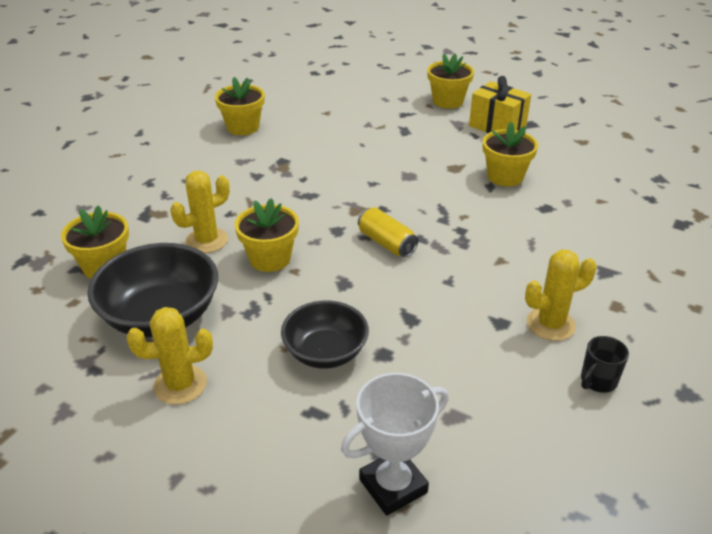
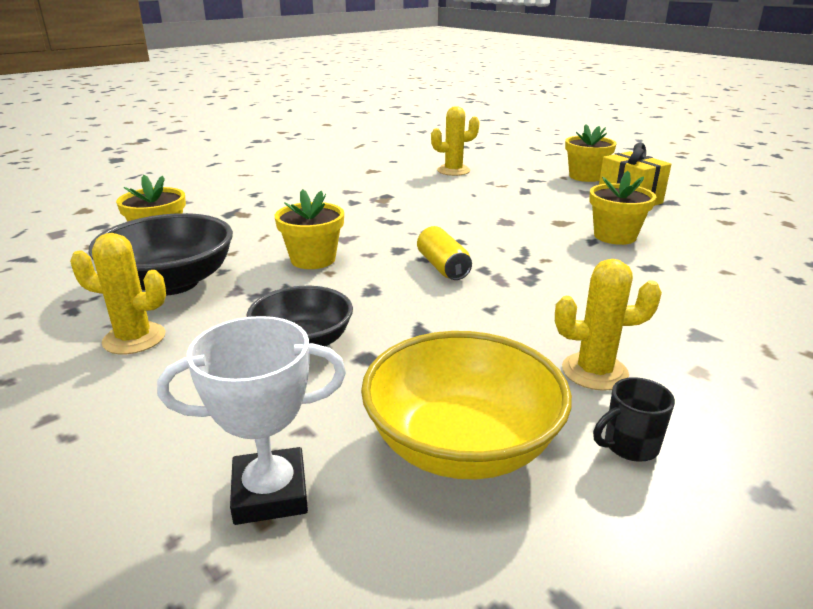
camera: 20 degrees right, 10 degrees down
(207, 240) = (266, 237): yellow cactus -> yellow cactus (453, 171)
(243, 127) = (369, 171): yellow flower pot -> none
(494, 410) = (462, 444): none -> yellow bowl

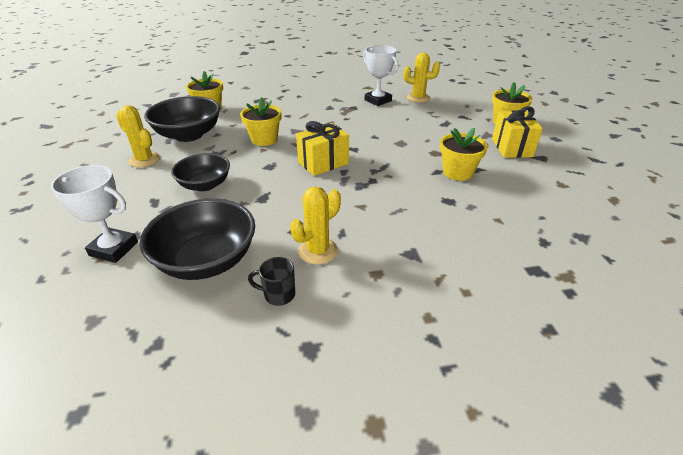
camera: 30 degrees right, 10 degrees up
(407, 182) = (378, 100): none -> white trophy
(443, 267) = (323, 163): yellow can -> yellow gift
(462, 444) = (207, 260): yellow bowl -> black bowl
(594, 371) = (318, 251): yellow cactus -> yellow cactus turned 75 degrees counterclockwise

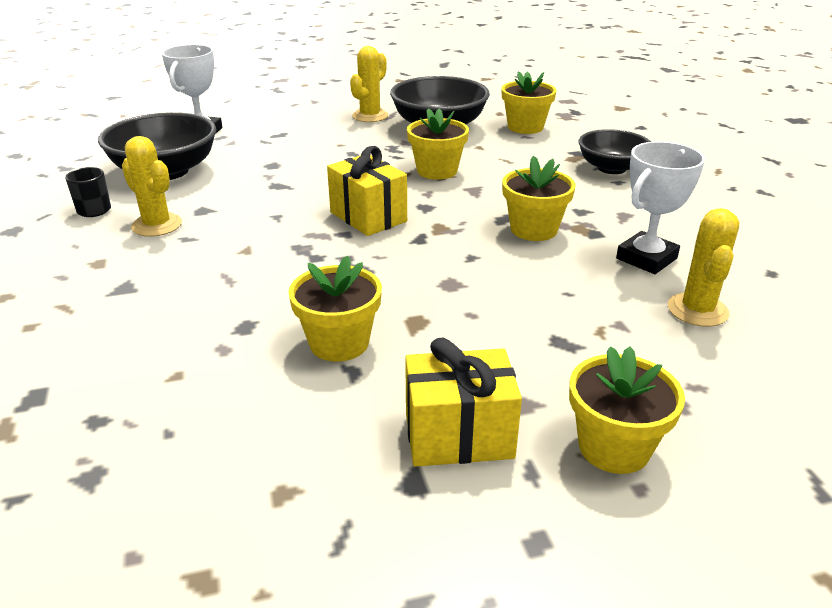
camera: 85 degrees right, 5 degrees down
(205, 185) = (311, 152): black bowl -> black bowl (611, 168)
(347, 119) = (533, 229): none -> yellow flower pot

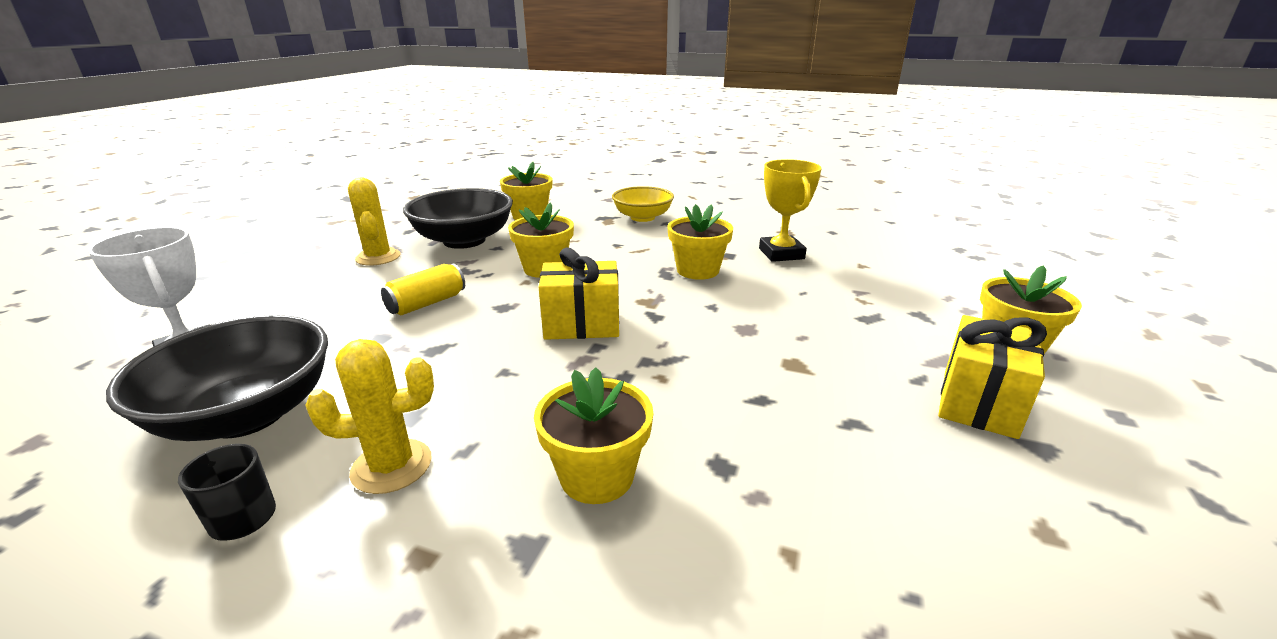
camera: 55 degrees left, 5 degrees down
(329, 158) = (427, 303): none -> yellow can
(339, 343) = (801, 415): yellow flower pot -> yellow flower pot (597, 476)
(611, 168) = (642, 217): black bowl -> yellow bowl
(646, 258) = (781, 254): white trophy -> yellow trophy
(697, 310) = (859, 264): yellow cactus -> none

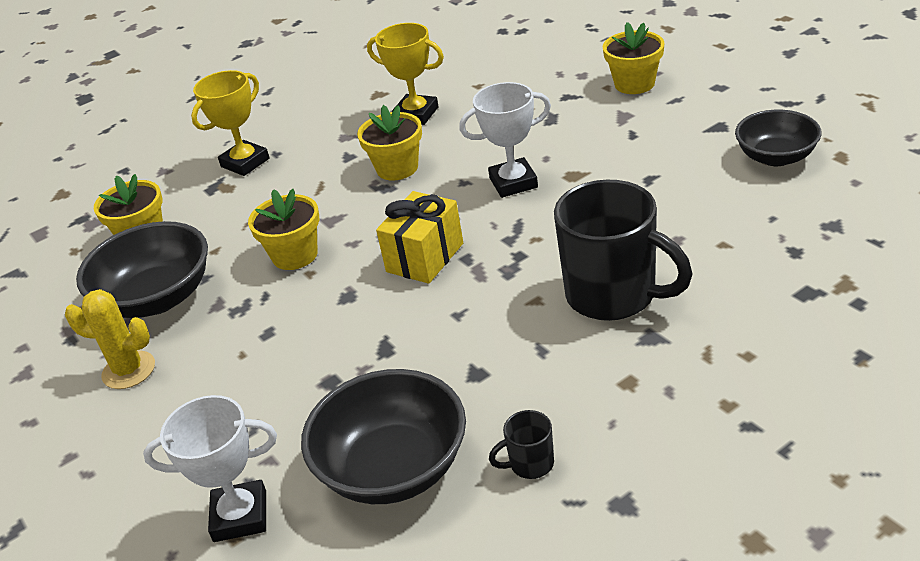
camera: 50 degrees left, 10 degrees up
(391, 466) = (531, 387): yellow cactus -> none
(427, 303) = (289, 344): yellow can -> none
(597, 476) = (614, 296): yellow flower pot -> black mug
(642, 217) = (245, 162): yellow bowl -> yellow trophy
(740, 332) = (513, 182): none -> white trophy
(979, 403) = (670, 125): yellow gift -> none
(1065, 541) = (776, 157): none -> black bowl

